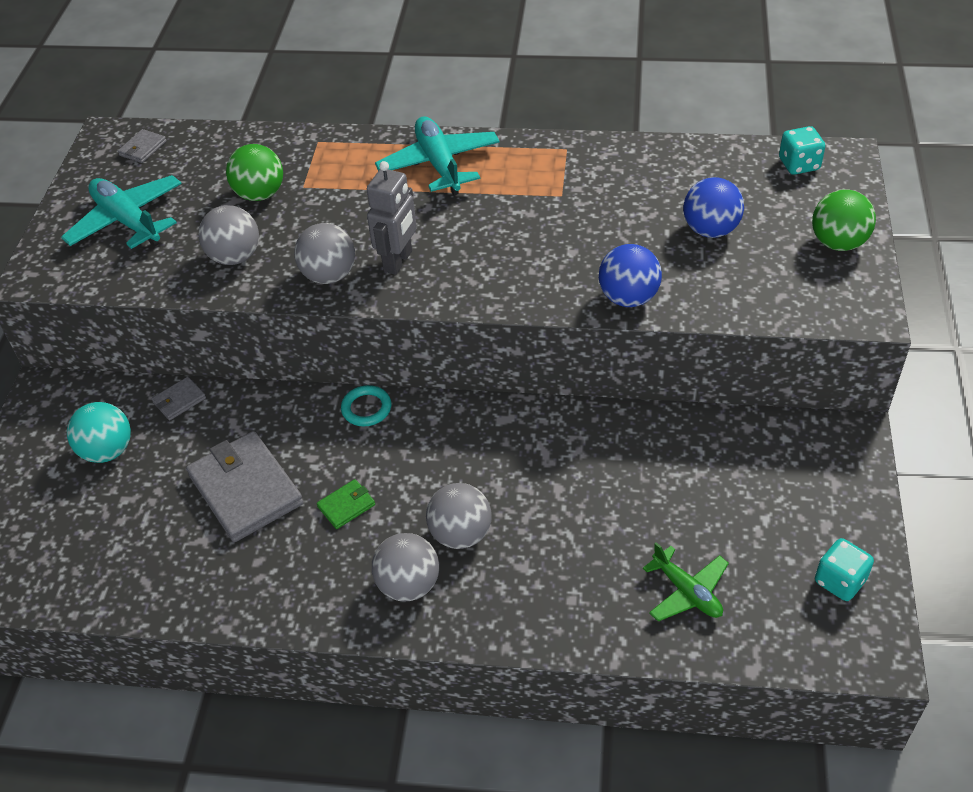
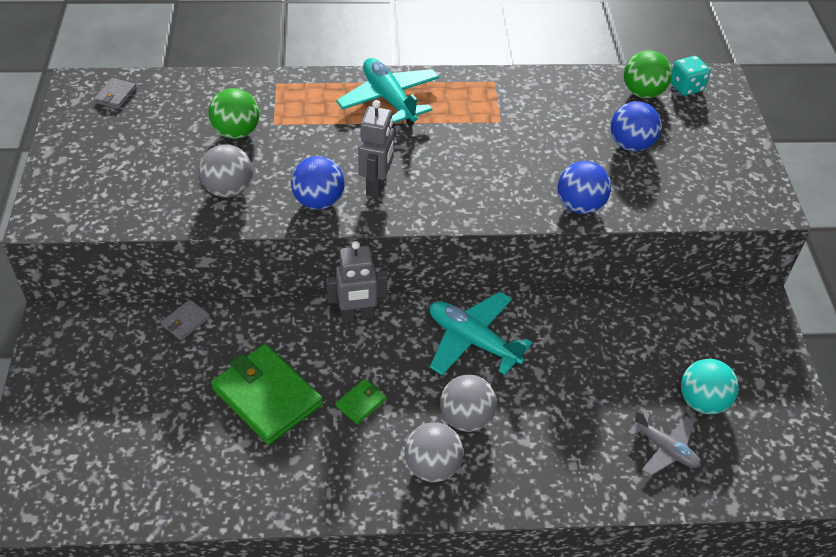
camera: 15 degrees left, 0 degrees up
(108, 451) = (130, 373): turquoise ball -> turquoise ball (702, 401)
(127, 221) = (119, 163): turquoise plane -> turquoise plane (473, 341)
(246, 490) = (267, 397): grey wallet -> green wallet
(329, 275) = (319, 201): grey ball -> blue ball
(366, 408) = (357, 315): turquoise ring -> grey robot
(687, 592) = (665, 448): green plane -> grey plane
(838, 243) = (734, 150): green ball -> green ball (642, 93)
(839, 581) = (781, 427): turquoise dice -> none

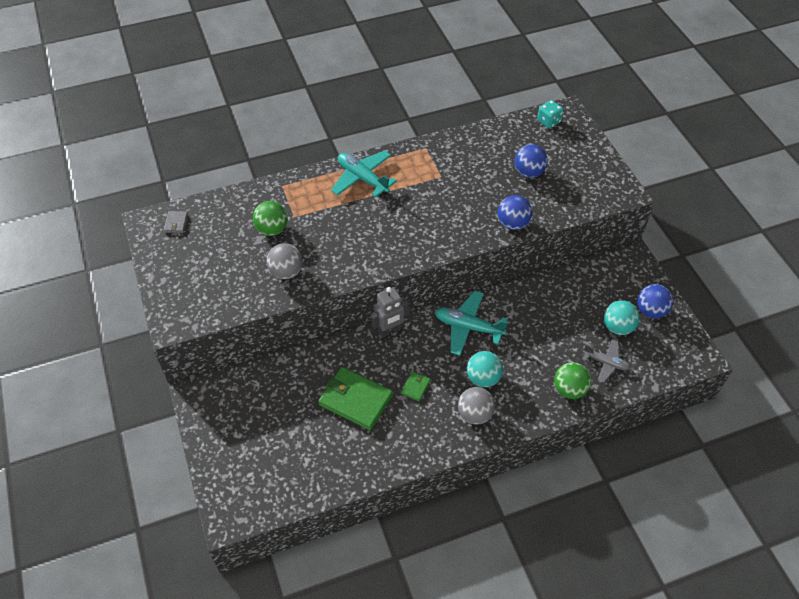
camera: 15 degrees left, 5 degrees up
(186, 321) = (281, 366): grey wallet -> none
(319, 201) = (348, 264): blue ball -> blue ball (651, 311)
(376, 186) = (381, 243): grey robot -> none
(466, 418) = (483, 378): grey ball -> turquoise ball
(642, 93) = (523, 132): green ball -> green ball (569, 389)

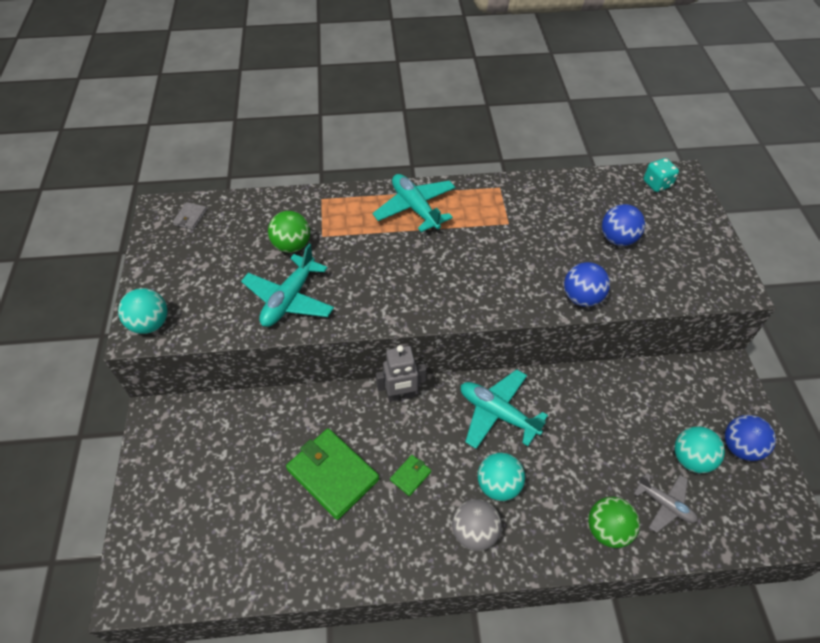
camera: 15 degrees right, 0 degrees up
(180, 315) = (150, 324): none -> turquoise ball
(286, 272) = (289, 299): grey ball -> turquoise plane

